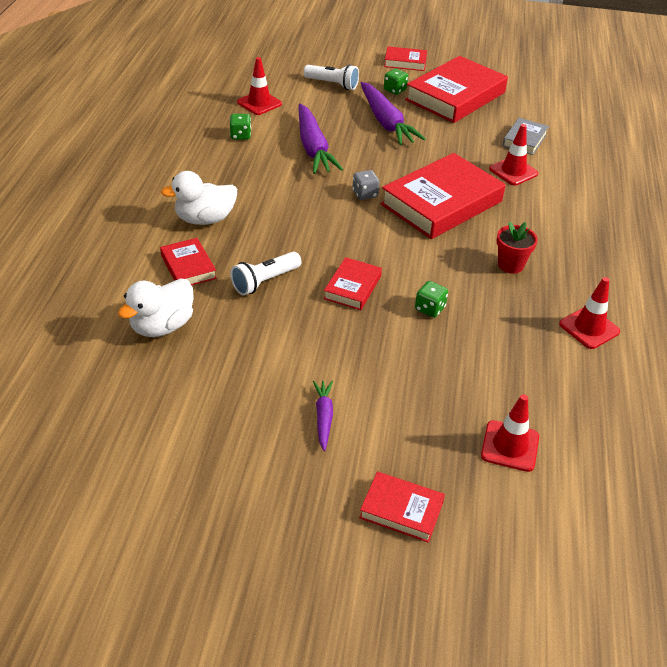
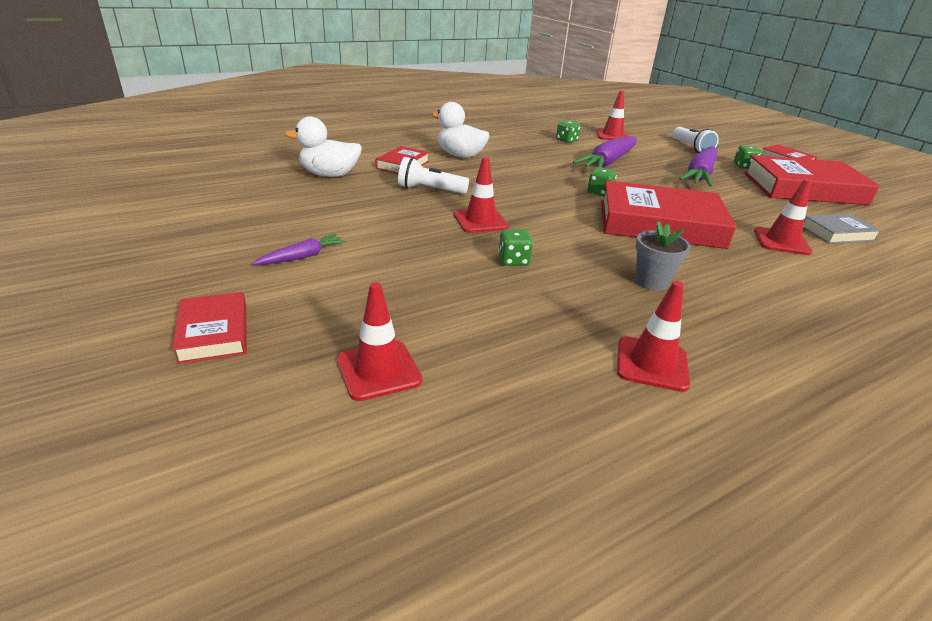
camera: 50 degrees right, 10 degrees down
(352, 287) = (480, 221): red book -> red traffic cone
(365, 194) = (599, 192): grey dice -> green dice
(510, 265) = (651, 282): red flower pot -> grey flower pot

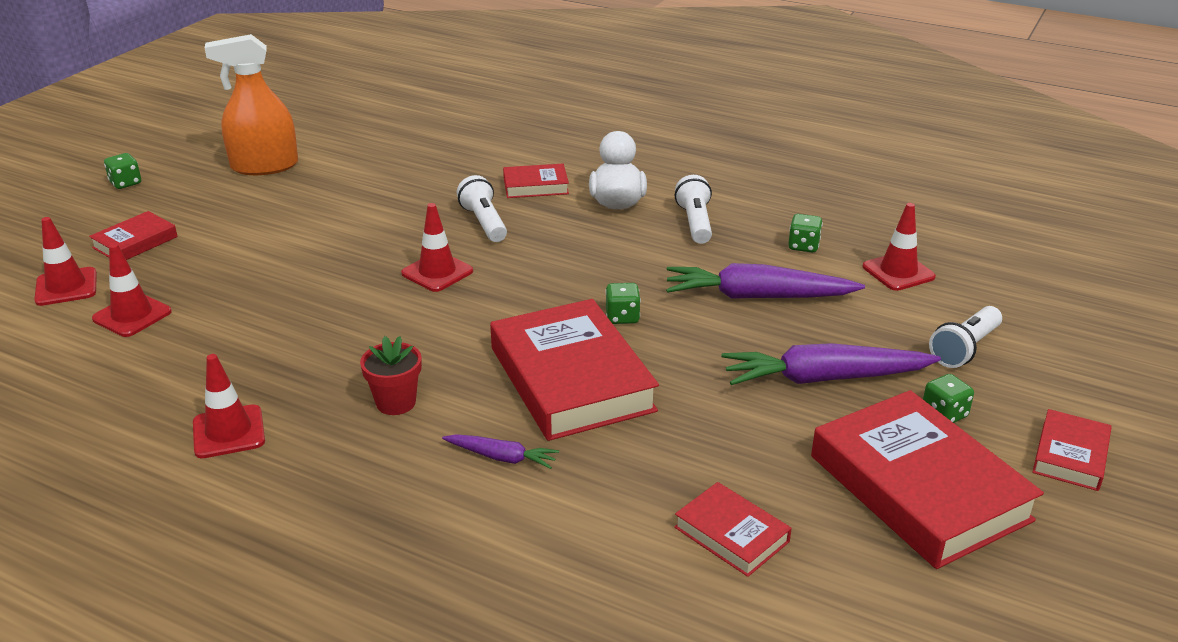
camera: 60 degrees right, 0 degrees up
(181, 231) = (264, 166): none -> orange spray bottle
(302, 257) = (270, 225): purple carrot -> purple carrot (502, 457)
(329, 175) = (454, 166): white duck -> none
(511, 149) = (695, 223): none -> white flashlight
(513, 261) = (363, 315): green dice -> green dice (125, 183)
(651, 282) = (396, 402): grey flower pot -> red flower pot
(781, 241) = (628, 482): red traffic cone -> red traffic cone (66, 287)
(837, 233) = (731, 534): grey book -> red book

